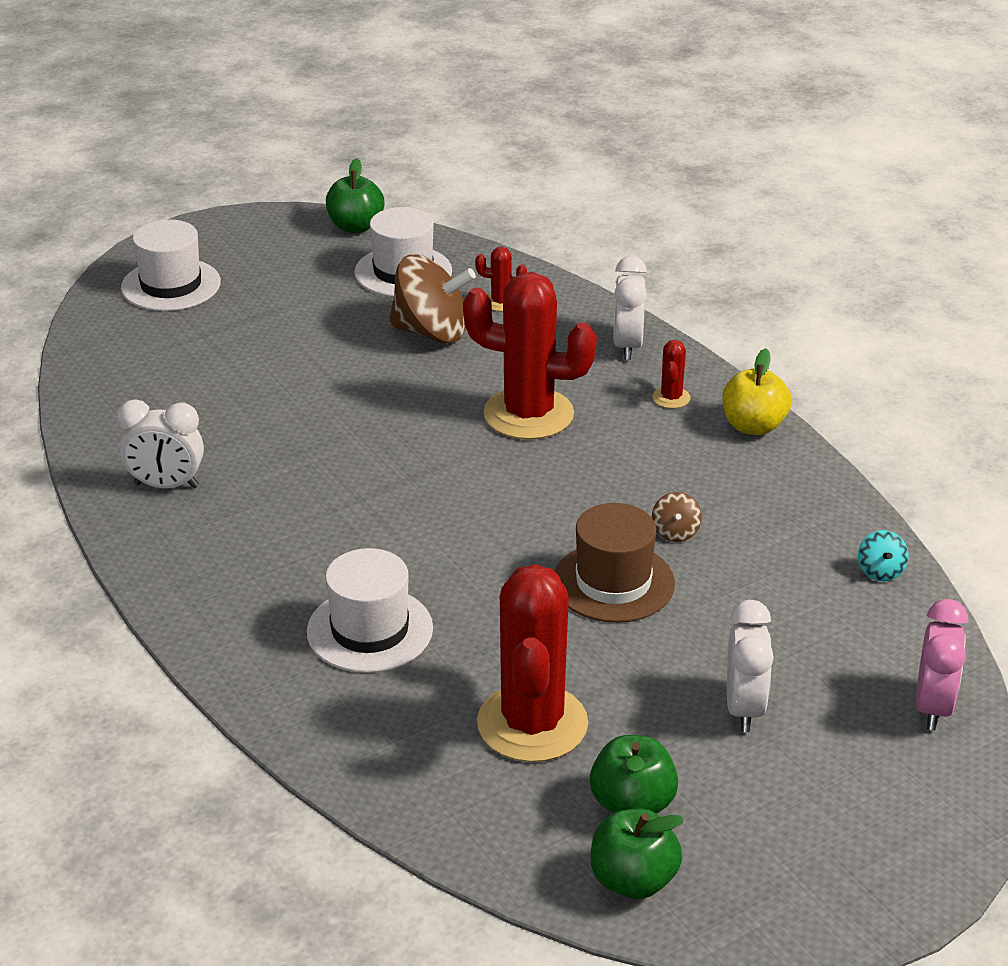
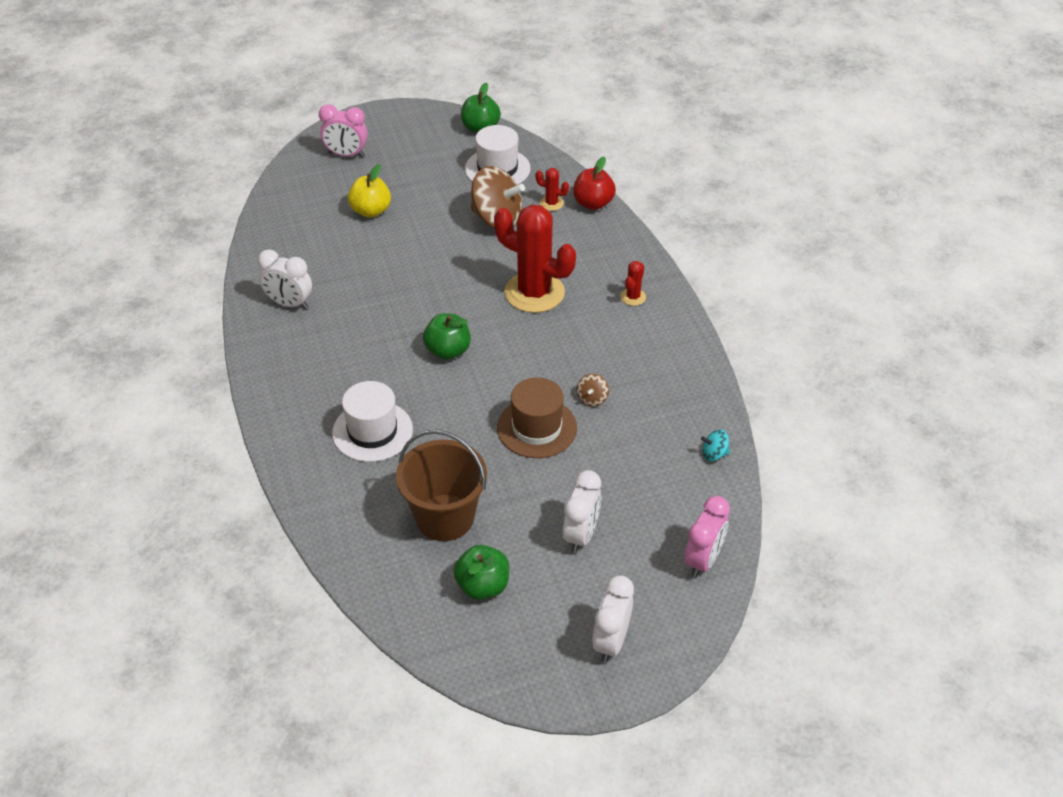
camera: 15 degrees right, 10 degrees up
(171, 285) = (346, 155): white hat -> pink clock
(532, 724) = (445, 517): red cactus -> brown bucket
(560, 294) = (593, 203): none -> red apple
(627, 346) = (621, 252): white clock -> white clock (611, 642)
(633, 880) = (461, 637): green apple -> green apple (448, 351)
(753, 426) = (678, 328): yellow apple -> yellow apple (371, 211)
(880, 571) = (714, 454): turquoise spinning top -> turquoise spinning top turned 75 degrees clockwise

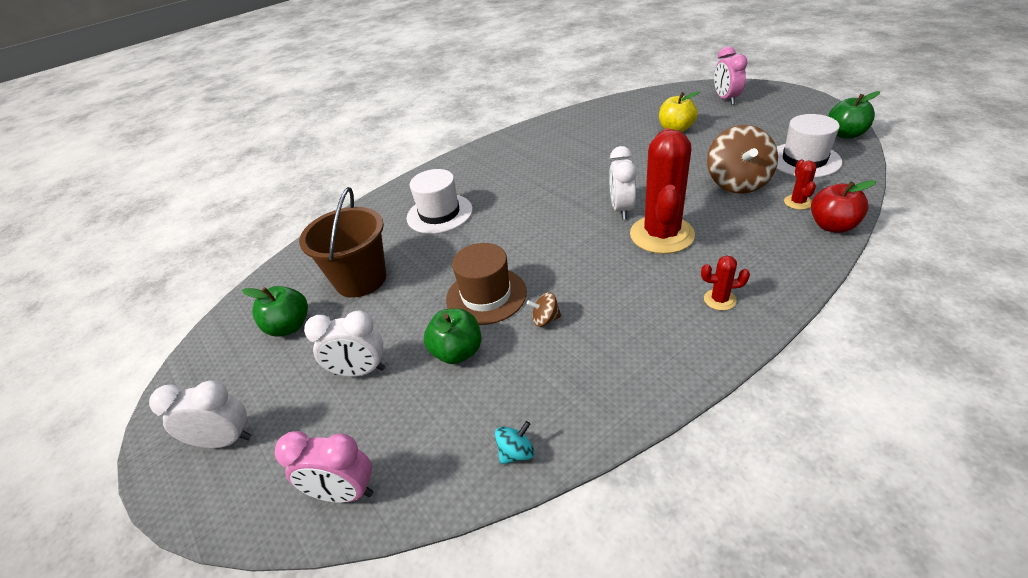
camera: 75 degrees right, 5 degrees down
(289, 304) = (546, 138): white clock -> white clock (621, 209)
(448, 351) = (549, 216): green apple -> green apple (457, 352)
(714, 454) = (516, 452): turquoise spinning top -> turquoise spinning top turned 75 degrees clockwise

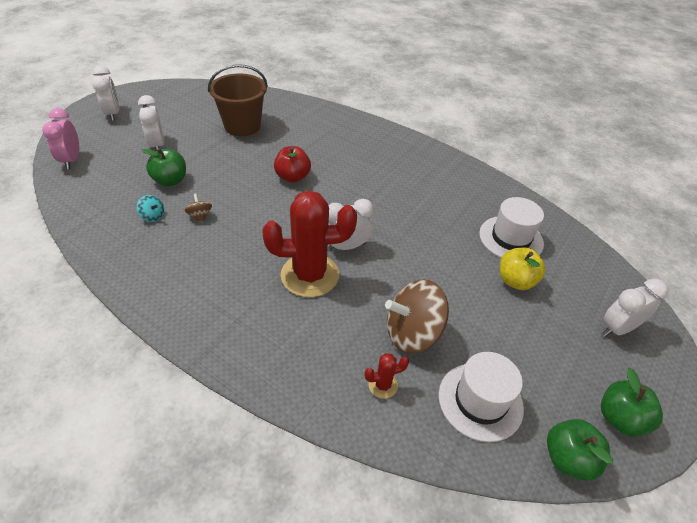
camera: 65 degrees right, 5 degrees up
(289, 326) = (197, 110): green apple -> green apple (620, 418)
(439, 214) = (323, 144): white hat -> white hat (511, 238)
(486, 295) = (226, 184): brown hat -> none
(516, 452) = (85, 218): turquoise spinning top -> turquoise spinning top (153, 216)
(719, 300) = (220, 314): red cactus -> none
(726, 99) = (617, 328): pink clock -> white clock
(832, 226) = (341, 413): red apple -> red apple (292, 177)

